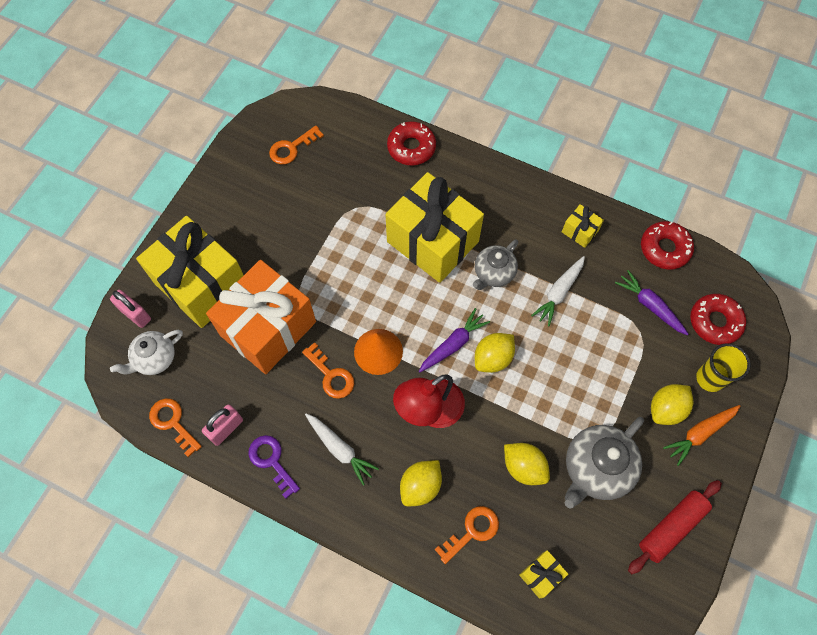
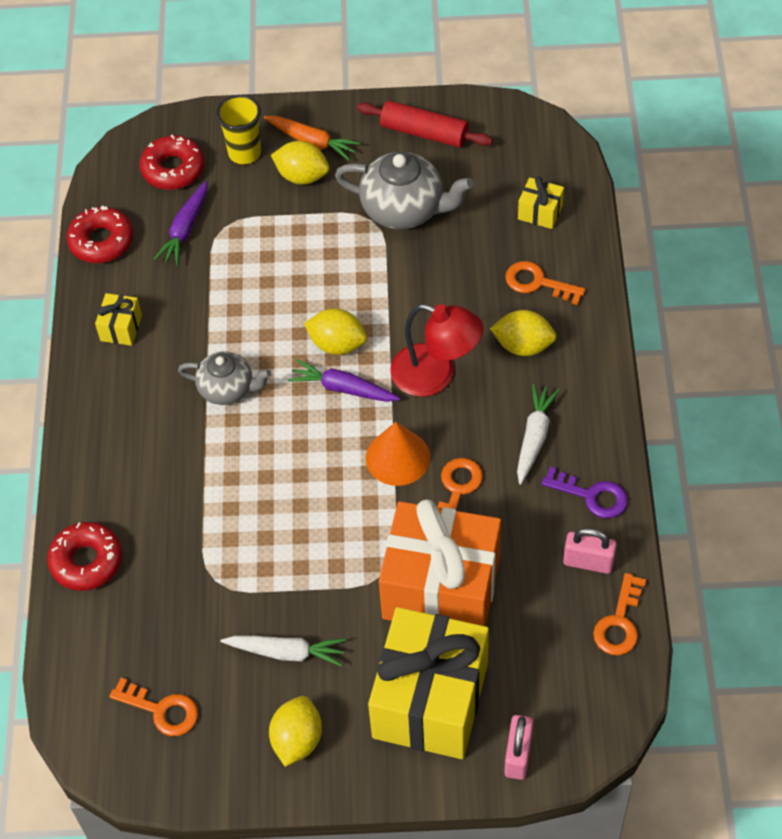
camera: 115 degrees left, 10 degrees down
(154, 358) = (559, 693): white teapot -> none
(271, 461) = (592, 495): purple key -> purple key turned 90 degrees counterclockwise
(432, 241) = (218, 470): yellow gift -> none
(524, 467) = (443, 267): yellow lemon -> yellow lemon (297, 740)
(559, 293) = (217, 316): white carrot -> white carrot (286, 652)

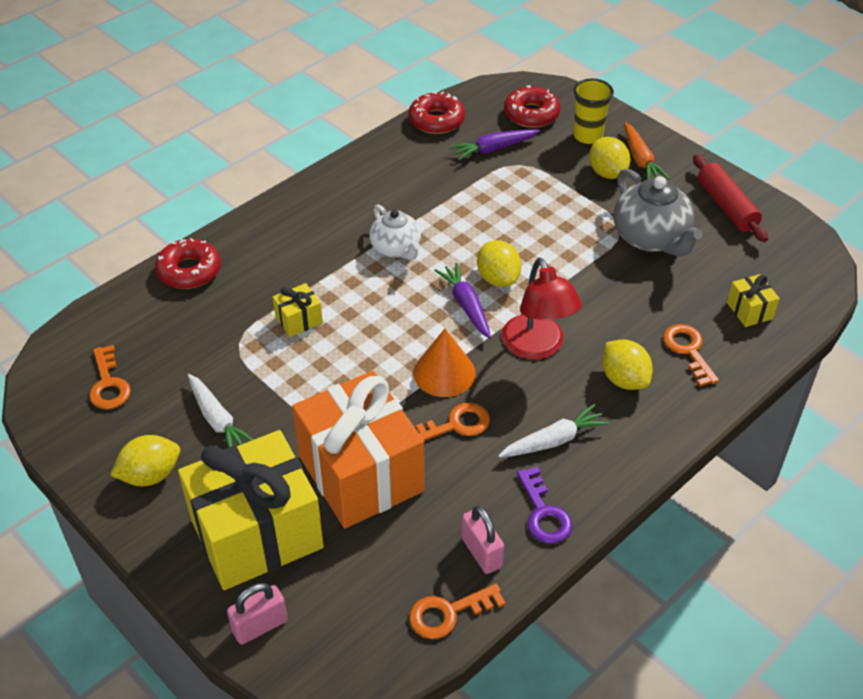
camera: 45 degrees right, 10 degrees down
(121, 328) = (383, 170): yellow gift -> yellow gift (299, 320)
(227, 389) = (396, 249): grey teapot -> white teapot

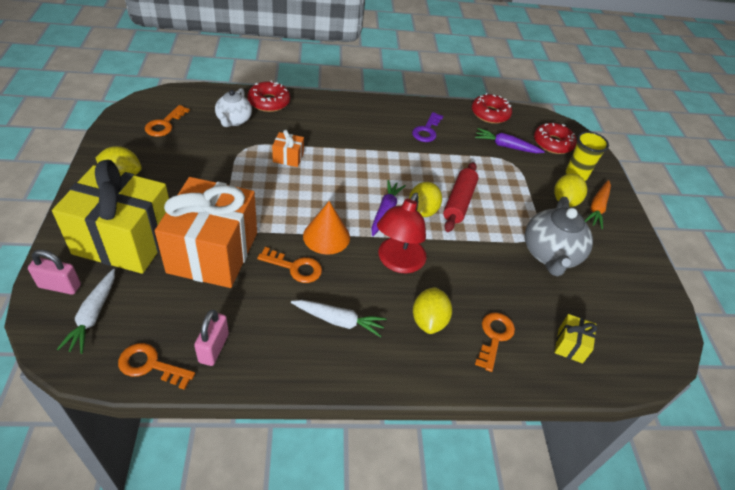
camera: 35 degrees right, 0 degrees up
(218, 420) = (186, 174): white carrot -> white carrot (93, 315)
(299, 320) = (288, 157): yellow gift -> orange gift
(396, 249) = (384, 158): white teapot -> white teapot (234, 120)
(544, 513) = (278, 357): purple key -> purple key (427, 130)
(726, 206) = (629, 272): red rolling pin -> red rolling pin (458, 202)

